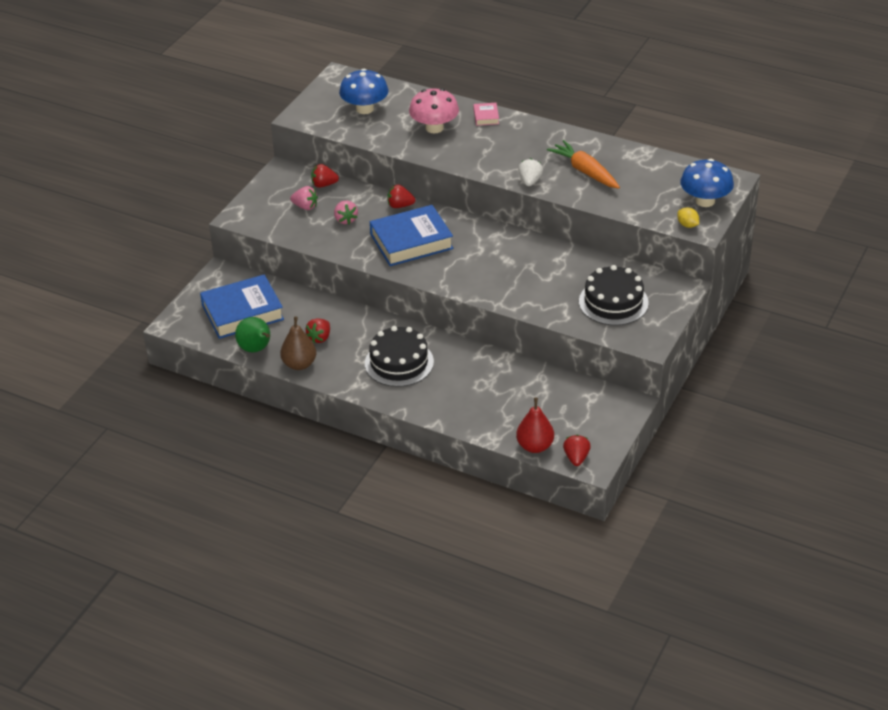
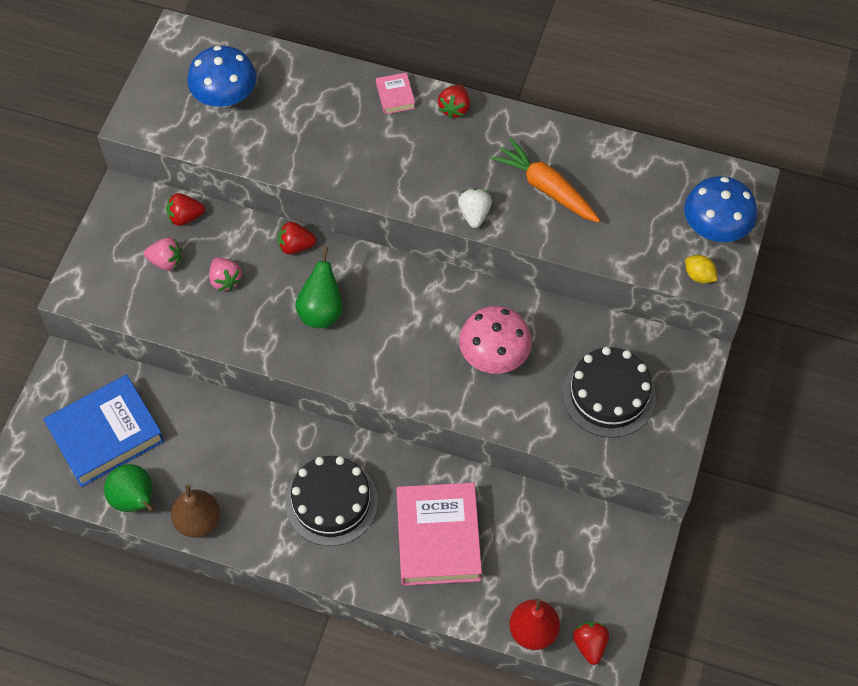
camera: 10 degrees left, 20 degrees up
(319, 338) = (218, 469): red strawberry -> red strawberry (454, 108)
(411, 241) = (321, 311): blue book -> green pear
(434, 128) = (327, 124): pink mushroom -> pink mushroom (494, 355)
(474, 389) = (438, 537): none -> pink book

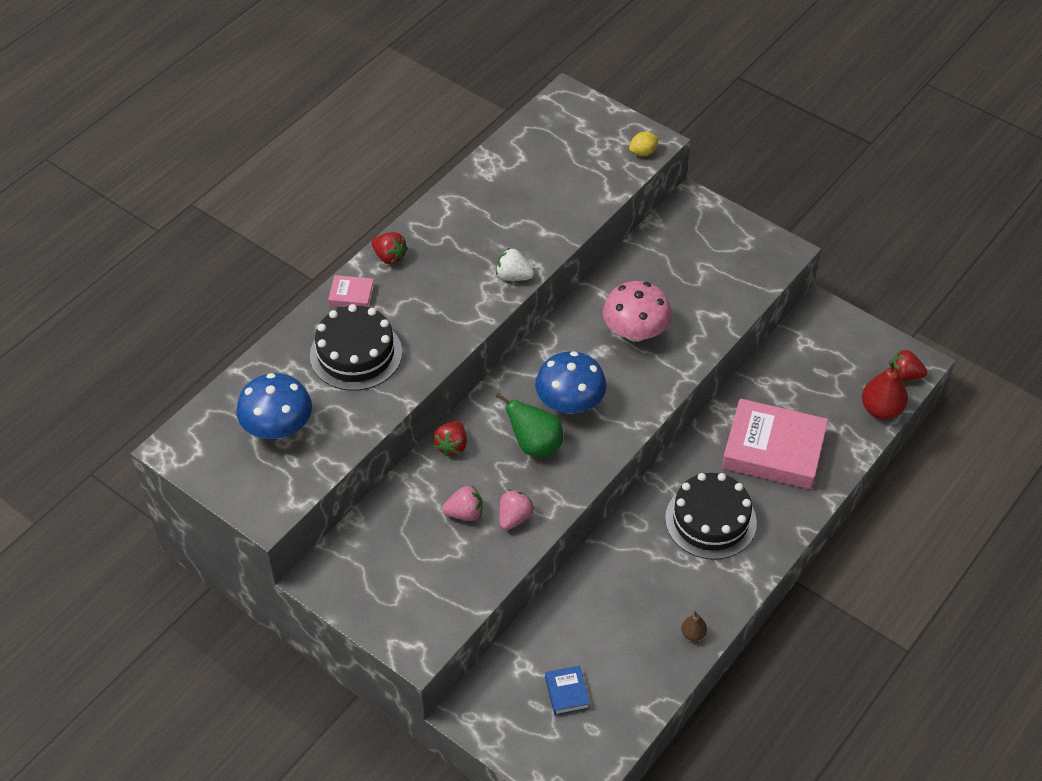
camera: 70 degrees left, 10 degrees down
(106, 434) = (567, 692): blue book -> blue book, size x0.43
(135, 500) = (651, 683): green pear -> none
(166, 261) = (418, 558): pink strawberry -> pink strawberry (514, 518)
(185, 217) = (372, 529): red strawberry -> none
(198, 521) = (693, 634): brown pear -> brown pear, size x0.51
(546, 188) = (509, 220): orange carrot -> none
(609, 395) = (705, 267): black cake -> black cake (356, 354)
(715, 227) = (601, 128): blue mushroom -> blue mushroom (570, 403)

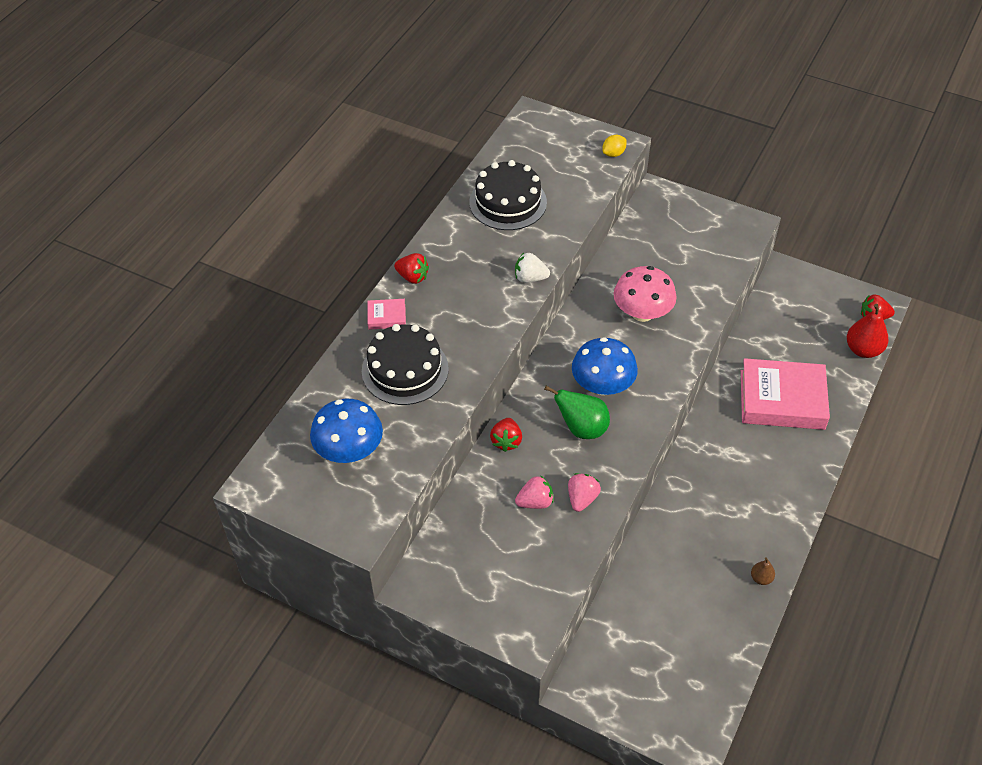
camera: 10 degrees left, 0 degrees up
(567, 692) = (663, 654): blue book -> none
(710, 520) = (746, 471): black cake -> black cake (508, 202)

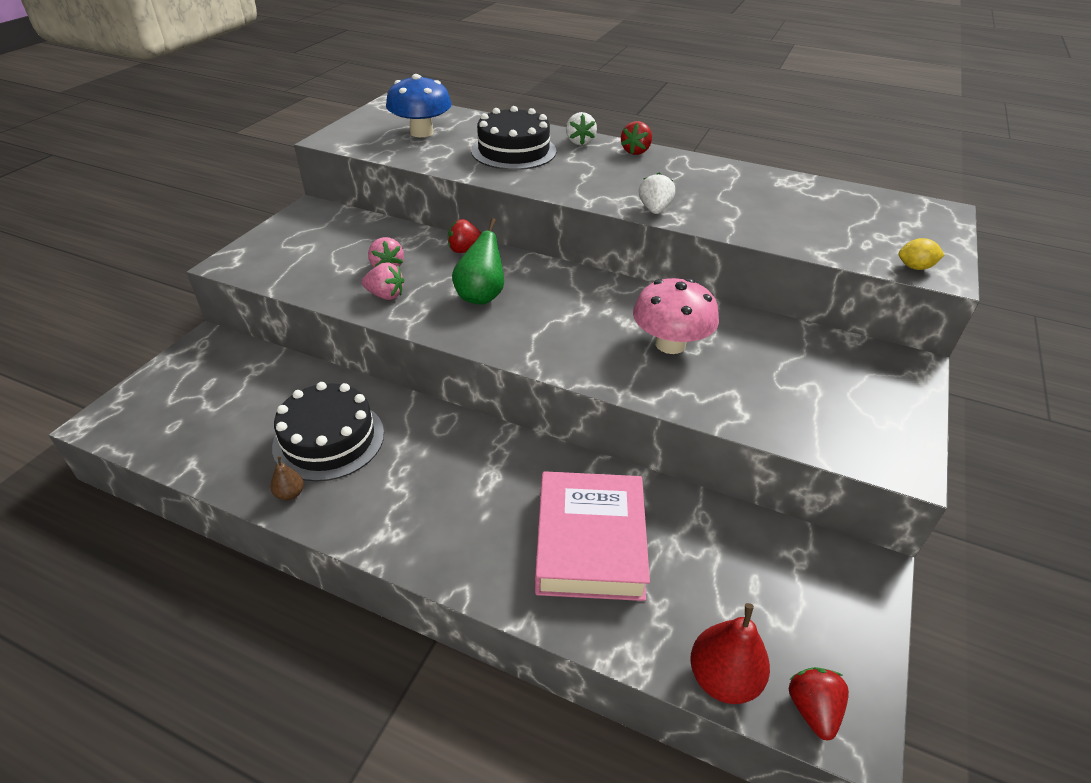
camera: 85 degrees right, 10 degrees down
(387, 317) = (579, 142): pink book -> white strawberry
(508, 202) = (772, 197): black cake -> black cake (329, 439)
(602, 385) = (545, 311): blue mushroom -> none
(613, 154) = (915, 267): yellow lemon -> yellow lemon turned 45 degrees counterclockwise

